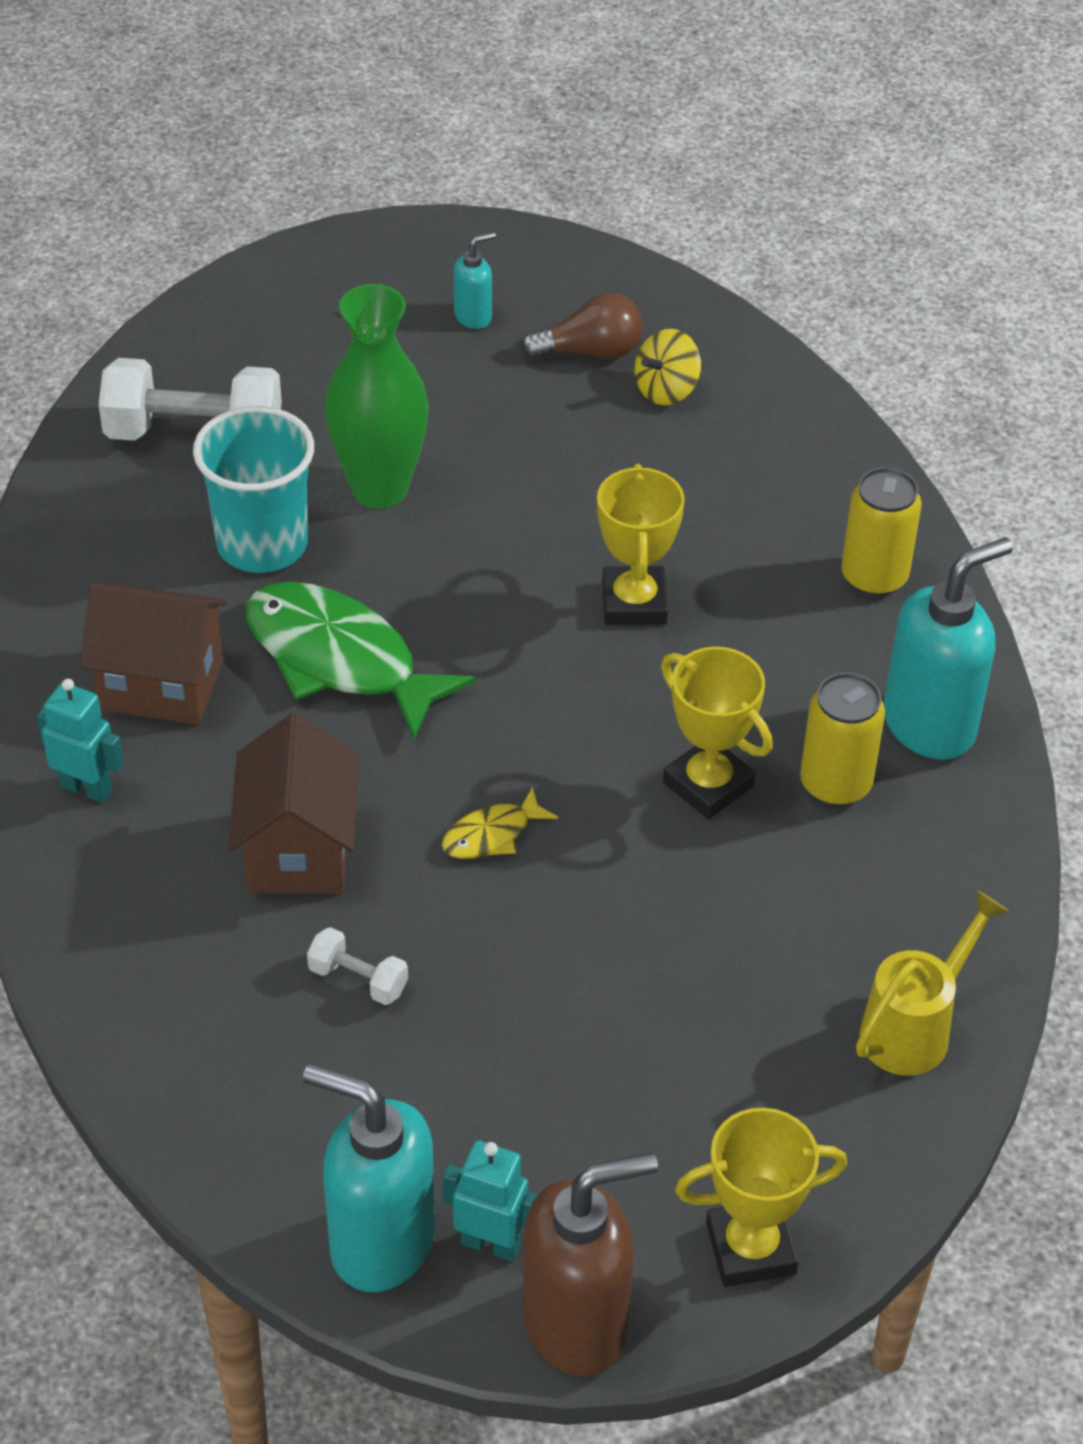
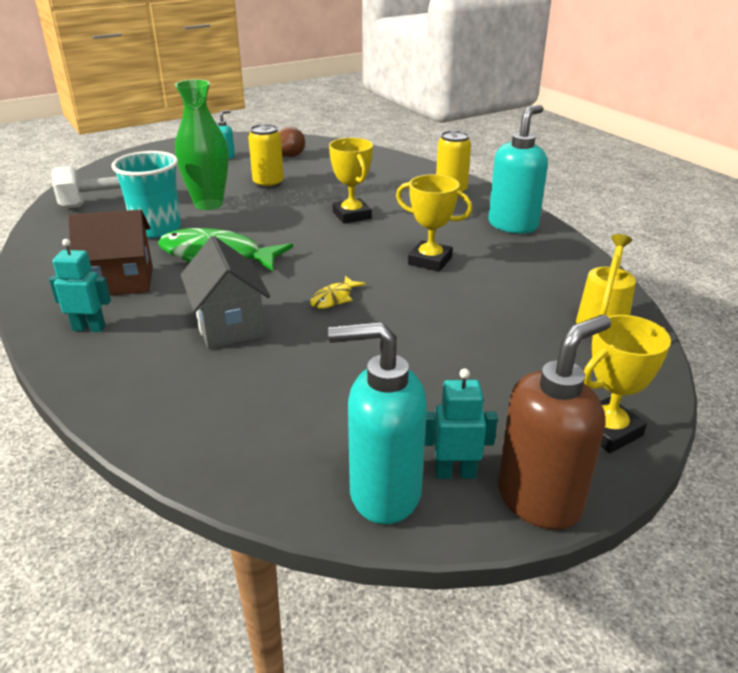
camera: 20 degrees left, 15 degrees down
(298, 850) = (229, 326): brown house -> grey house
(358, 979) = (294, 370): white dumbbell -> none
(666, 390) = (323, 161): yellow spinning top -> none
(835, 784) = (488, 249): yellow can -> yellow can (268, 184)

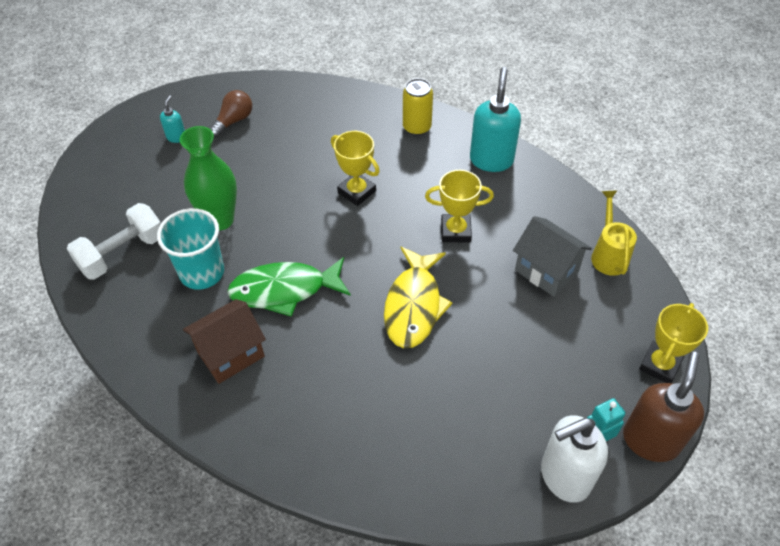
camera: 25 degrees left, 20 degrees up
(89, 328) = (252, 417): turquoise robot -> none
(229, 326) = (359, 369): grey house -> grey house (546, 271)
(268, 184) = (251, 169): yellow can -> none
(334, 298) = (414, 305): yellow fish -> yellow fish, size x2.18
(383, 493) = (564, 477): turquoise soap dispenser -> white soap dispenser

